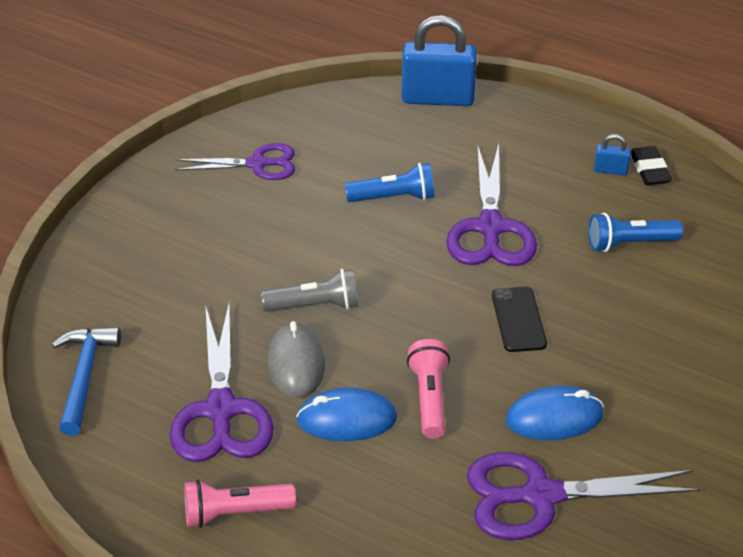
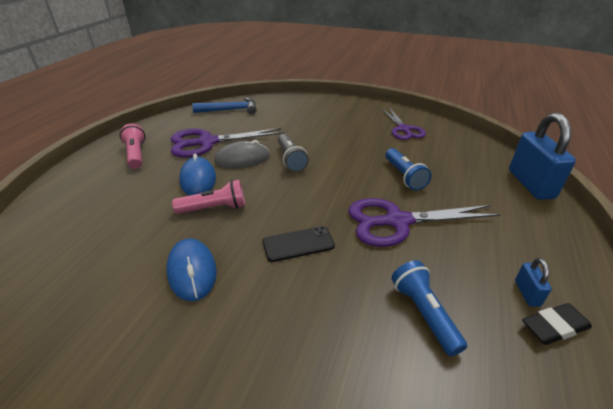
camera: 80 degrees right, 5 degrees down
(541, 496) = (113, 268): purple scissors -> none

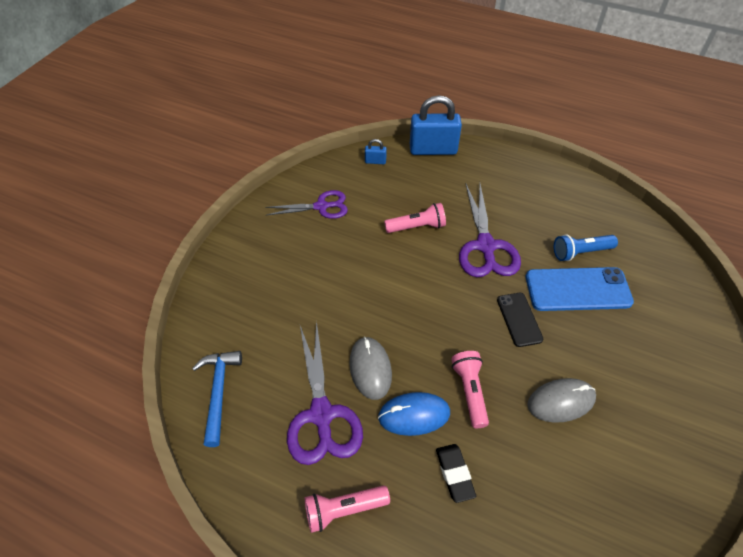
camera: 85 degrees left, 15 degrees up
(192, 271) = (561, 401): blue mouse -> grey mouse
(291, 159) = (377, 318): grey flashlight -> none
(353, 303) = (577, 289): none -> blue phone
(404, 176) = (417, 227): blue flashlight -> pink flashlight
(527, 293) = (555, 197): blue padlock -> blue padlock (375, 161)
(554, 327) = (580, 195): black eraser -> black eraser (454, 474)

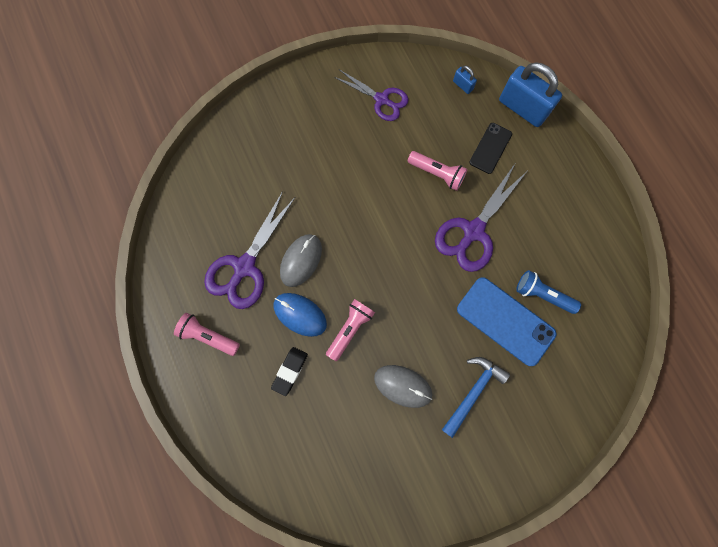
camera: 40 degrees right, 25 degrees up
(219, 392) = (196, 200): blue hammer -> blue hammer (473, 392)
(519, 319) = (436, 308): black phone -> black phone (490, 148)

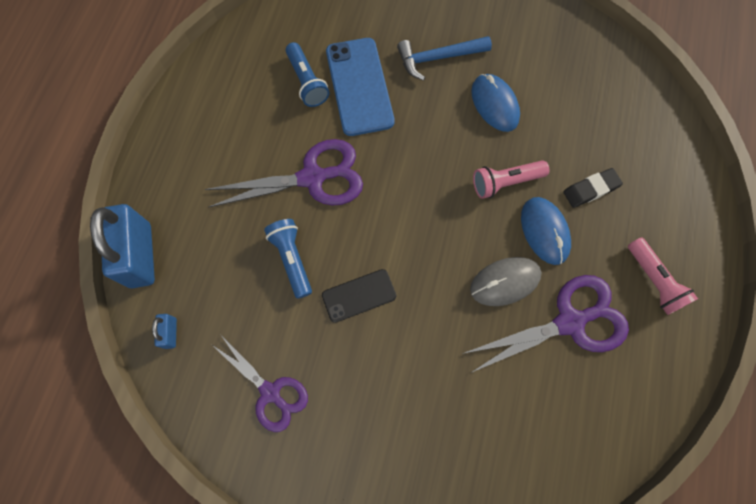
camera: 140 degrees left, 5 degrees down
(381, 100) = (270, 392): purple scissors -> purple scissors turned 150 degrees clockwise
(403, 386) = (494, 104): grey mouse -> blue mouse
(437, 173) = (292, 259): pink flashlight -> blue flashlight
(490, 148) = (215, 241): black phone -> black phone (359, 295)

